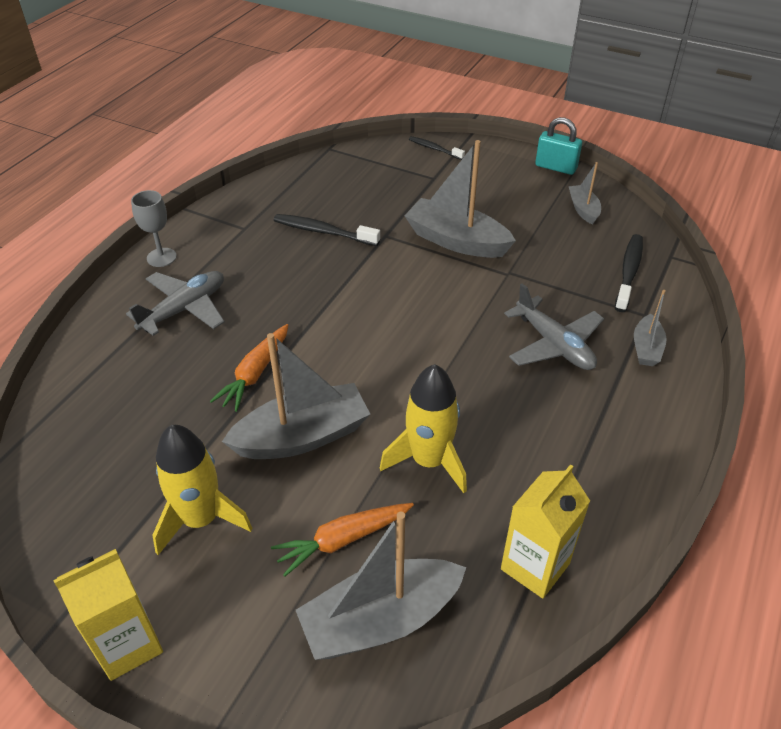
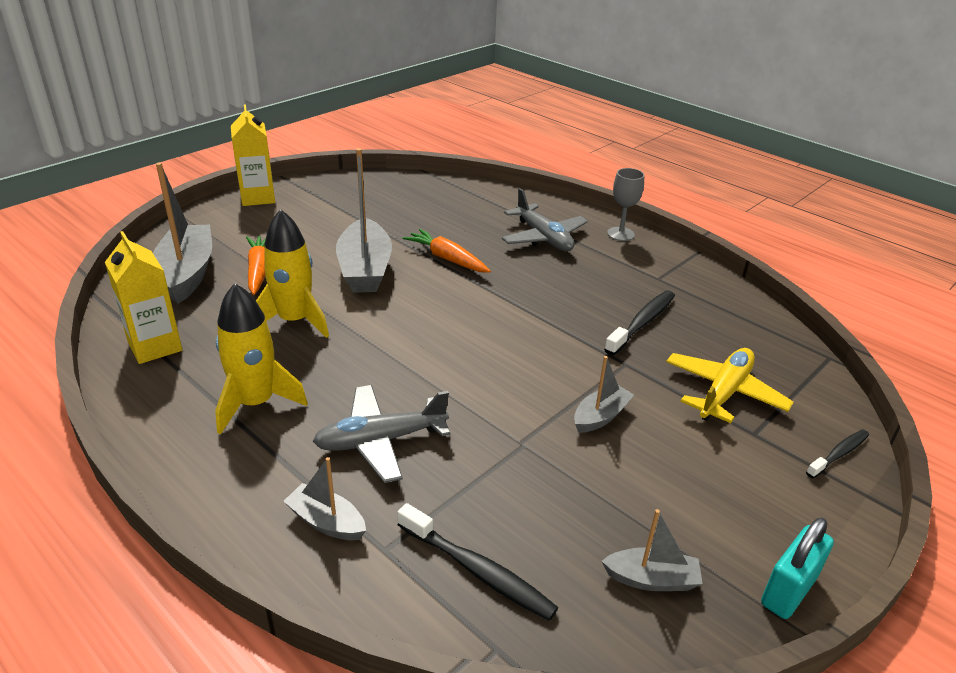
camera: 105 degrees right, 10 degrees down
(201, 519) = (323, 224): yellow rocket -> yellow rocket (256, 403)
(397, 190) = (724, 392): none -> yellow plane
(456, 241) = (600, 416): grey boat -> grey boat, size x0.52

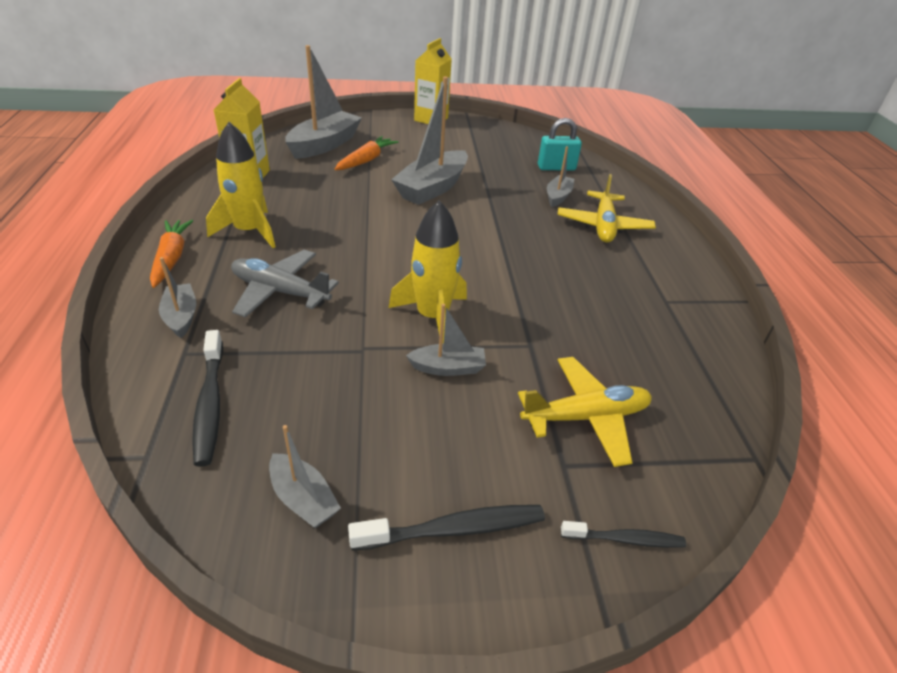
camera: 40 degrees right, 5 degrees up
(294, 321) = (341, 198): yellow rocket -> yellow rocket (432, 317)
(447, 259) = (501, 207): orange carrot -> orange carrot (171, 258)
(477, 227) = (558, 196): none -> grey boat
(543, 238) = (603, 226): grey plane -> yellow plane
(620, 234) = (682, 253): grey goblet -> none
(642, 323) = (594, 325): black toothbrush -> black toothbrush (454, 529)
(788, 590) = (392, 598): turquoise padlock -> turquoise padlock (556, 168)

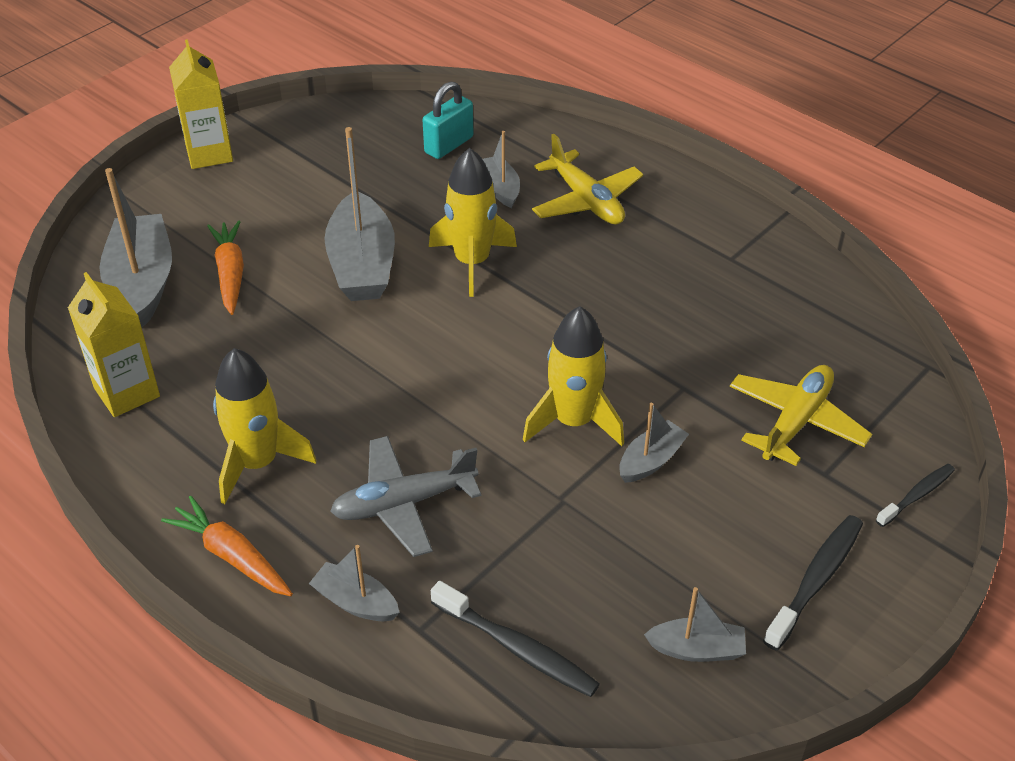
camera: 40 degrees left, 5 degrees up
(492, 216) = (472, 262): none -> yellow rocket

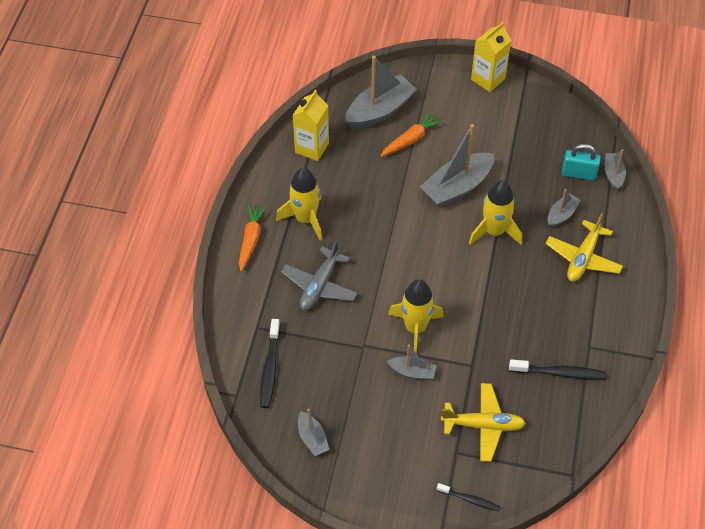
camera: 60 degrees right, 10 degrees up
(355, 602) = (256, 297): grey boat -> grey boat (613, 175)
(403, 503) = (319, 286): grey plane -> grey plane turned 105 degrees counterclockwise
(816, 580) = (384, 473): black toothbrush -> black toothbrush (559, 373)

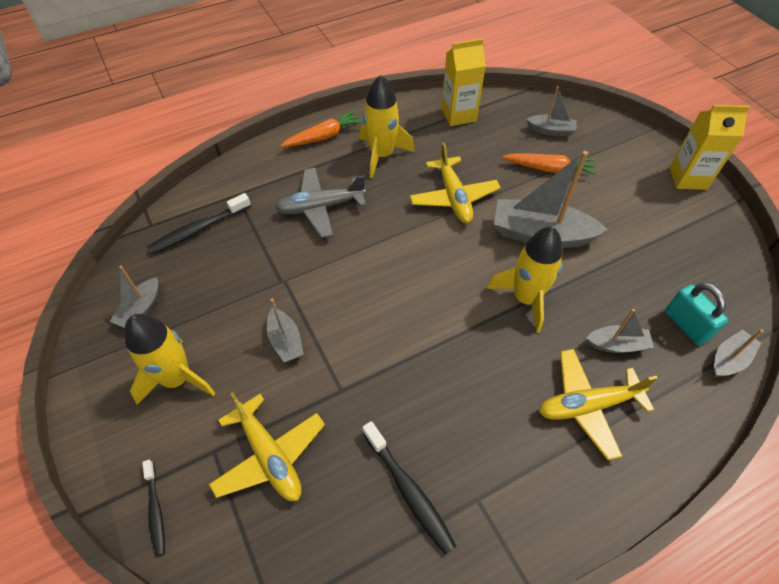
camera: 50 degrees right, 0 degrees up
(380, 111) = (551, 130): grey boat -> grey boat, size x0.52
(384, 207) = (453, 197): none -> yellow plane
(415, 328) = (341, 309): yellow rocket -> yellow rocket (177, 378)

